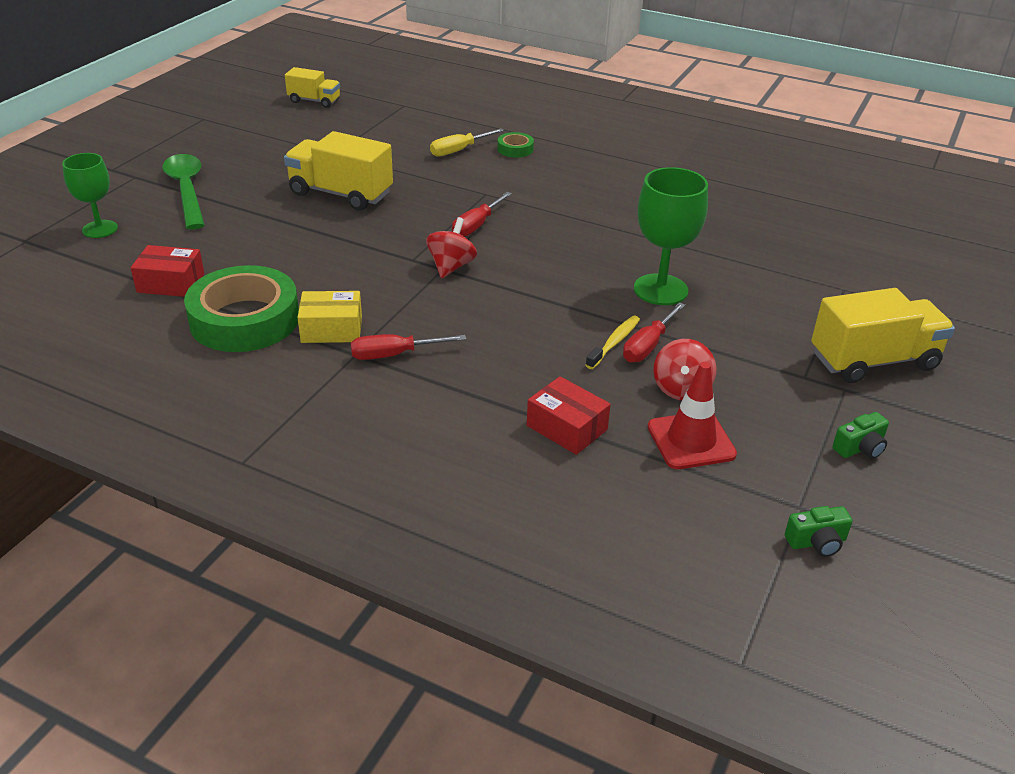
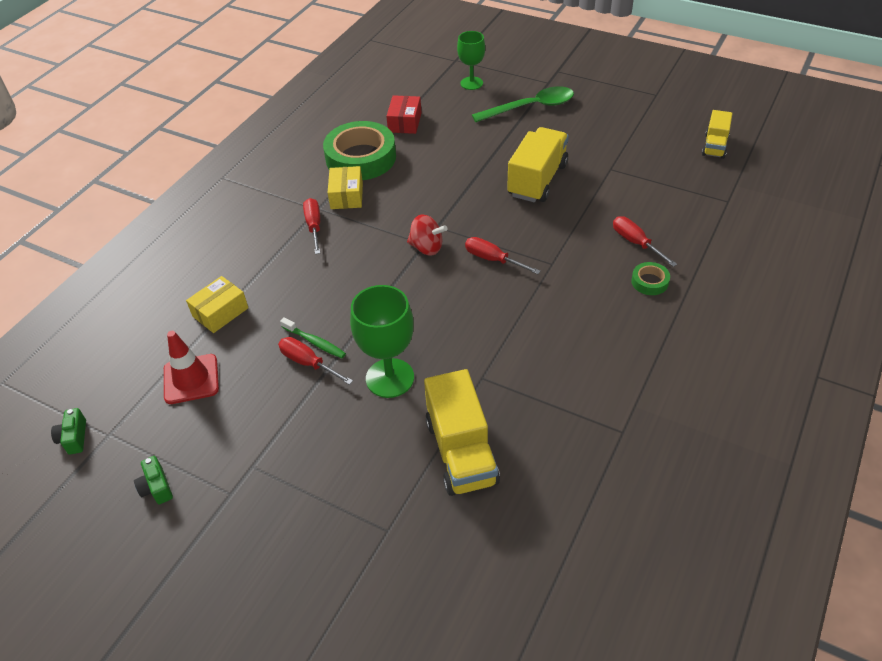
camera: 95 degrees right, 10 degrees up
(458, 150) = (635, 242): yellow screwdriver -> red screwdriver
(566, 428) = (220, 312): red box -> yellow box
(614, 342) = (315, 342): yellow toothbrush -> green toothbrush
(681, 389) = (250, 379): red spinning top -> none
(873, 361) = (265, 527): yellow truck -> yellow truck (461, 452)

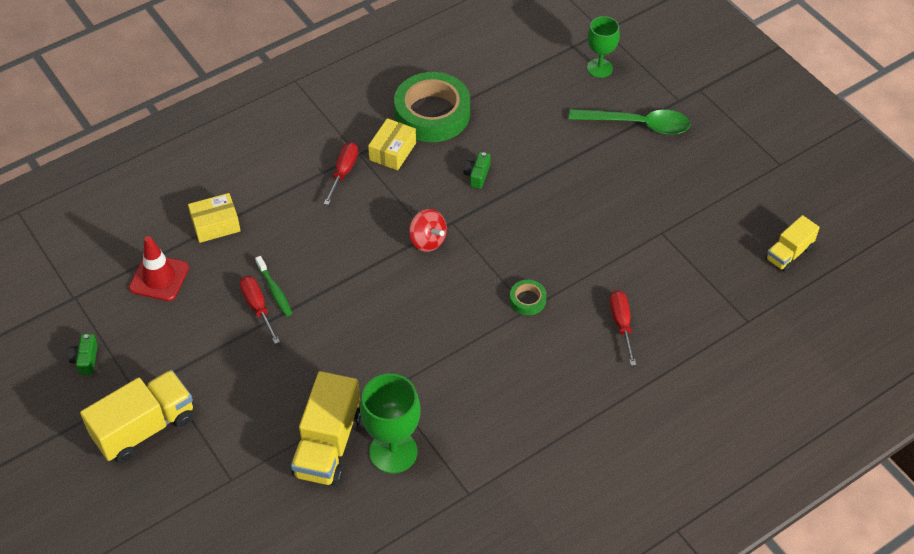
camera: 25 degrees right, 5 degrees up
(74, 438) = (47, 288): green camera -> green camera (477, 175)
(390, 378) = (314, 353): green goblet -> green goblet (393, 452)
(405, 122) = (501, 89): red box -> none
(492, 259) = (477, 280): red screwdriver -> none
(537, 180) = (581, 213): yellow truck -> yellow truck (144, 428)
(649, 282) = (602, 369): green tape -> green tape (527, 300)

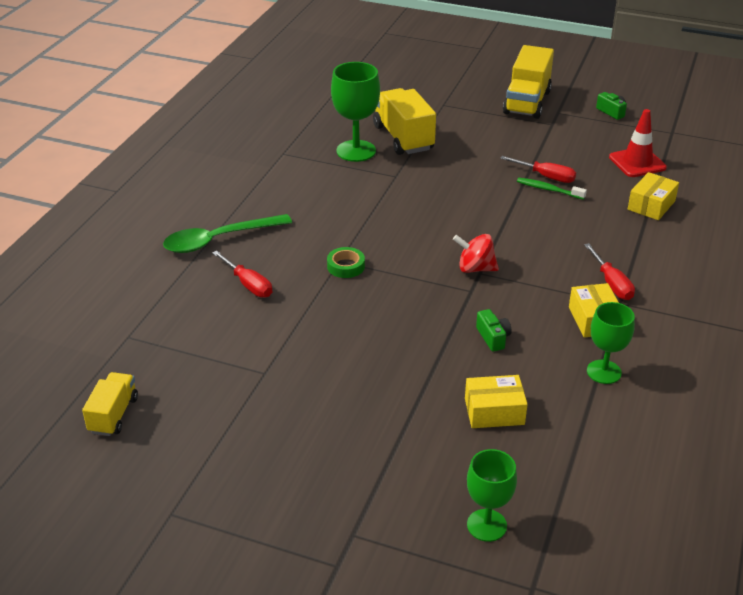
camera: 145 degrees right, 15 degrees down
(432, 114) = (604, 372): green tape -> green goblet
(530, 125) = (494, 411): none -> yellow box
(637, 124) = (379, 474): green spoon -> green spoon (219, 240)

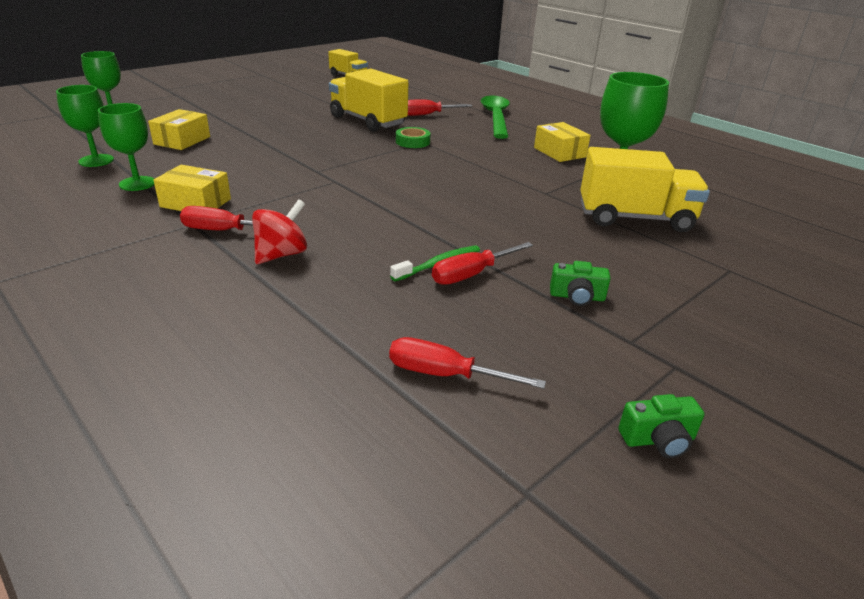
camera: 115 degrees right, 5 degrees down
(475, 268) = (344, 181): red spinning top -> red spinning top (281, 254)
(493, 337) = (249, 161): green camera -> green camera (577, 297)
(527, 102) = (726, 347): yellow truck -> yellow truck (368, 121)
(598, 433) = (96, 160): none -> green goblet
(637, 162) = (444, 374): red traffic cone -> red screwdriver
(651, 205) = (319, 327): yellow box -> yellow box (559, 152)

